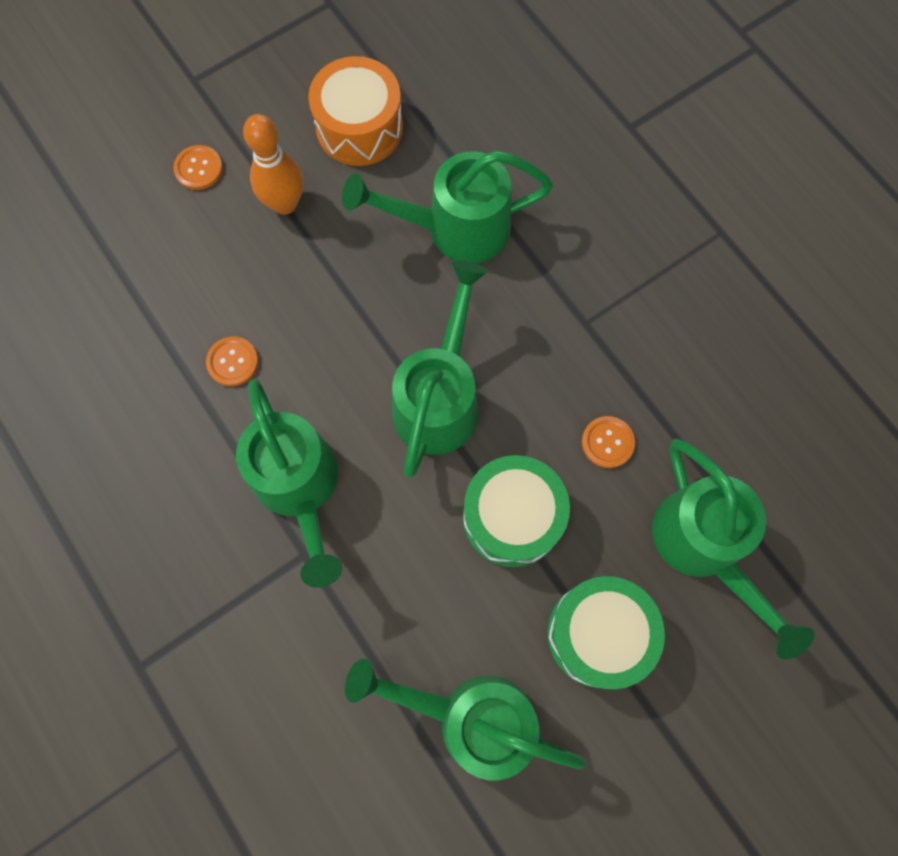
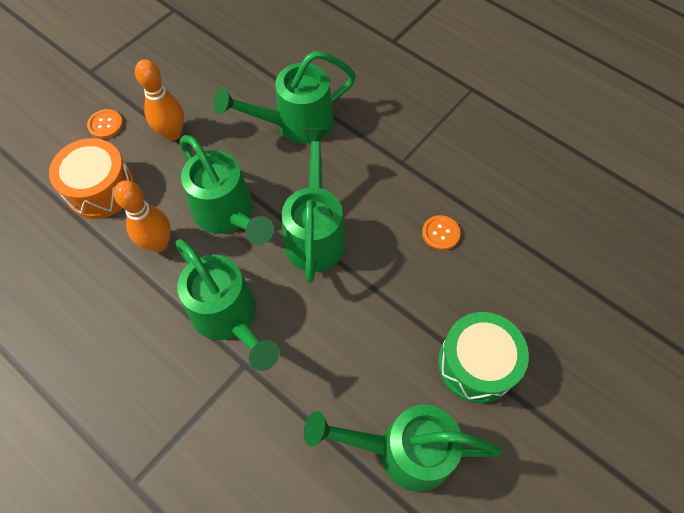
camera: 15 degrees left, 10 degrees down
(233, 362) = (158, 243): orange button -> orange bowling pin
(359, 127) = (213, 77): orange drum -> orange drum (101, 189)
(512, 517) = (390, 299): green drum -> none
(704, 546) = (529, 285): green watering can -> green watering can (228, 214)

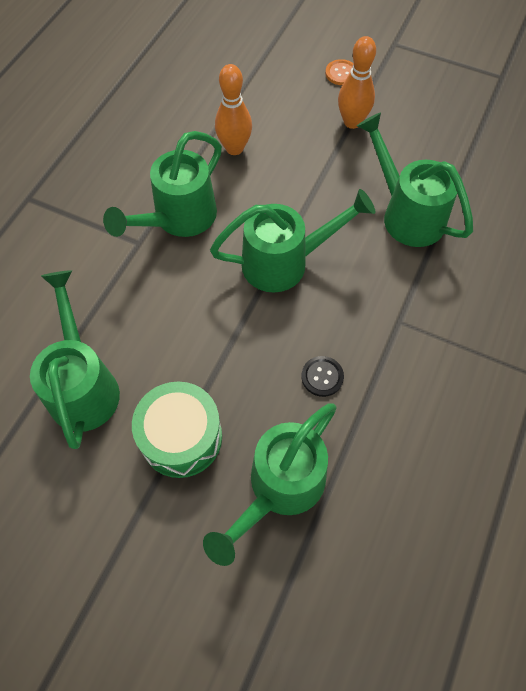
camera: 75 degrees right, 0 degrees up
(101, 189) = (274, 93): orange drum -> none
(228, 214) = (281, 188): green watering can -> green watering can (280, 487)
(440, 233) = (322, 377): orange button -> black button

